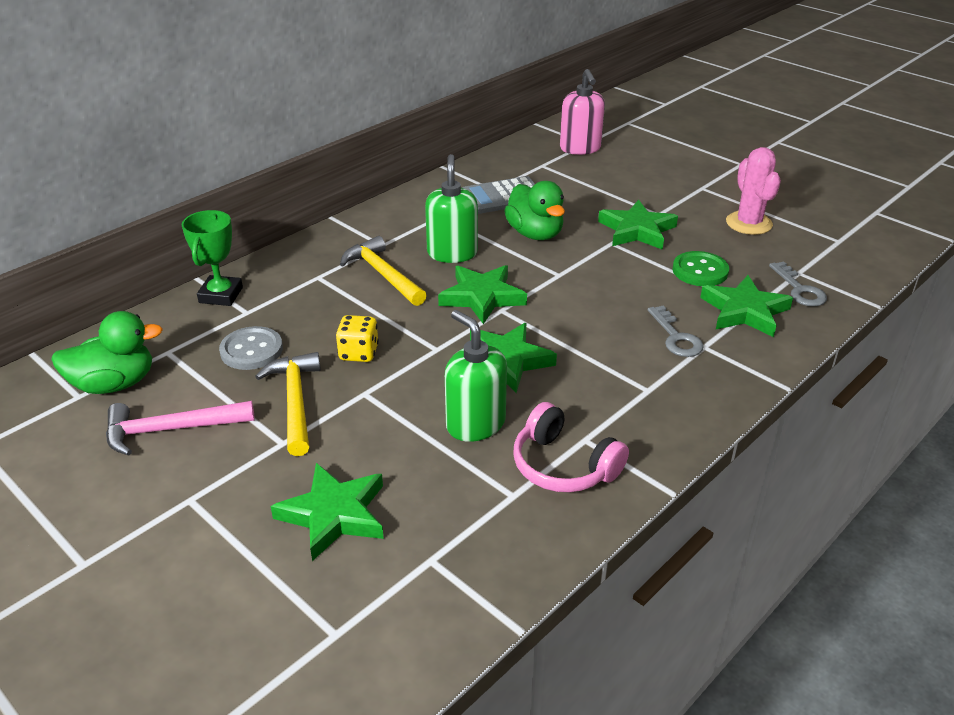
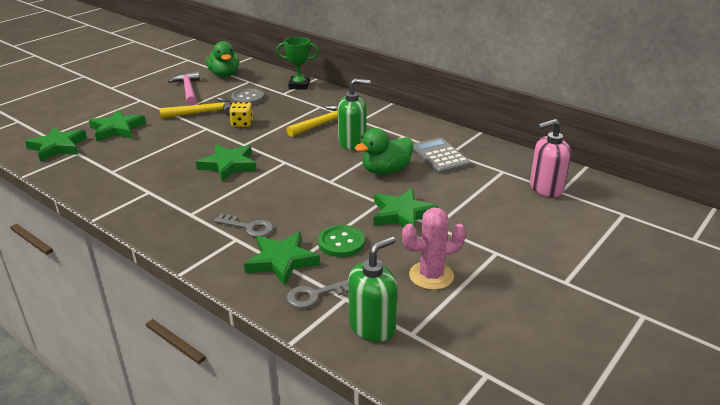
camera: 85 degrees right, 5 degrees down
(475, 424) = (172, 159): green soap dispenser -> green soap dispenser (372, 326)
(482, 297) = (299, 155): green star -> green star (58, 147)
(563, 466) = (128, 185): pink headphones -> none
(676, 337) = (248, 227): grey key -> grey key turned 135 degrees counterclockwise

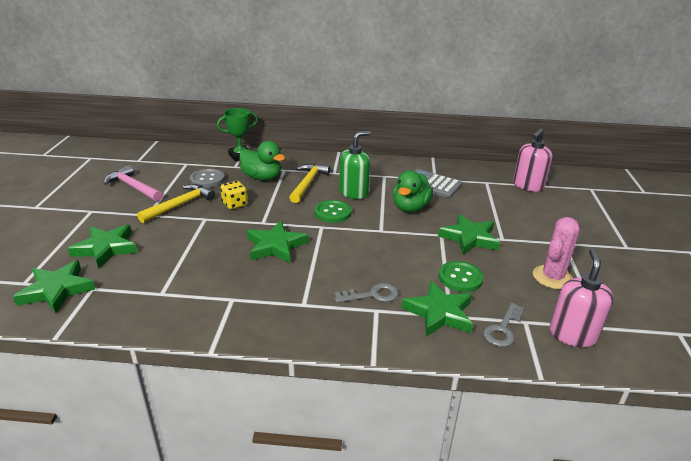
camera: 35 degrees left, 0 degrees up
(224, 75) = (152, 163): green duck -> green duck (262, 177)
(309, 154) = (332, 213): none -> green button
(372, 326) = (572, 334): green soap dispenser -> pink soap dispenser

